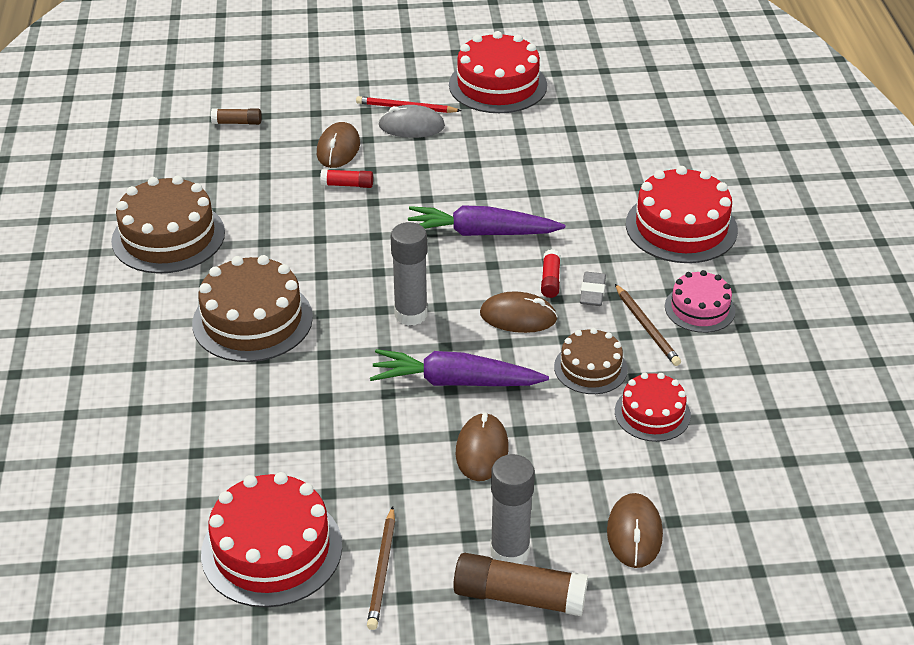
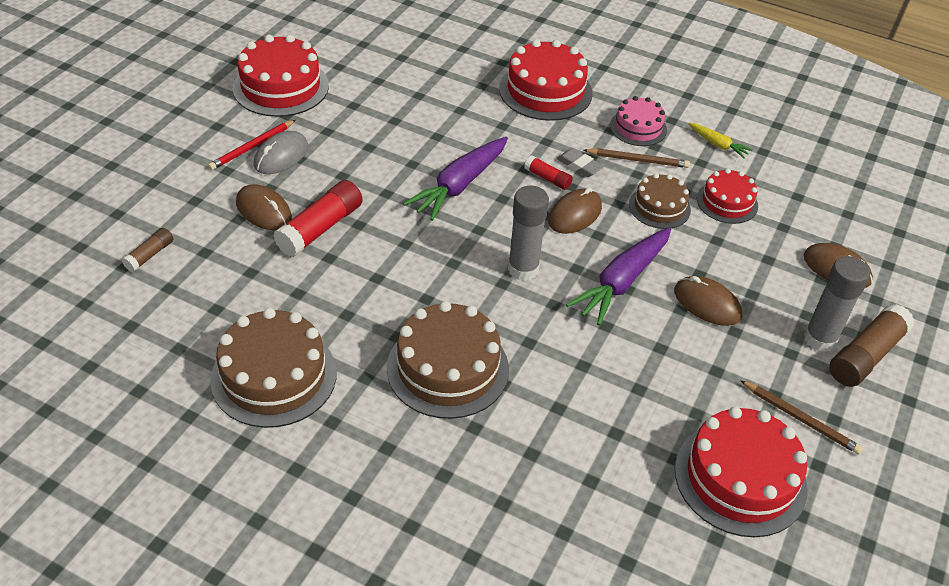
camera: 60 degrees left, 5 degrees up
(347, 185) = (320, 228): red glue stick -> red glue stick, size x1.87
(741, 375) = (718, 145): none -> yellow carrot

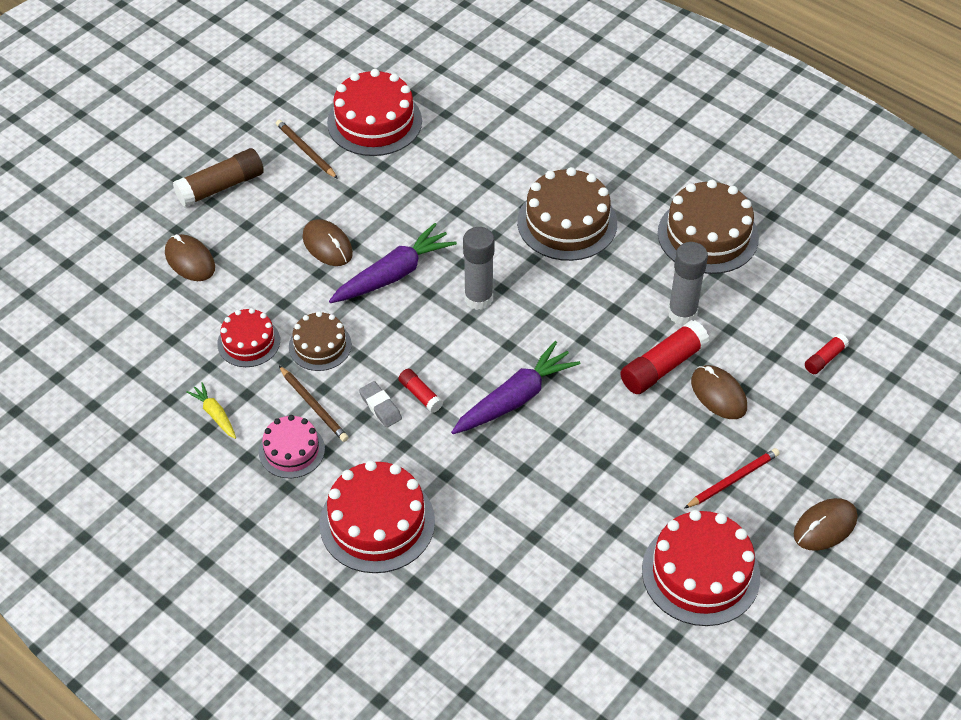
camera: 165 degrees left, 5 degrees up
(149, 255) = (825, 359): brown glue stick -> red glue stick
(281, 156) = (701, 463): grey mouse -> none
(575, 214) = (408, 349): brown mouse -> brown mouse (825, 526)
(638, 160) = (314, 406): brown pencil -> brown pencil turned 150 degrees counterclockwise
(820, 339) = (249, 204): grey glue stick -> grey glue stick (682, 313)

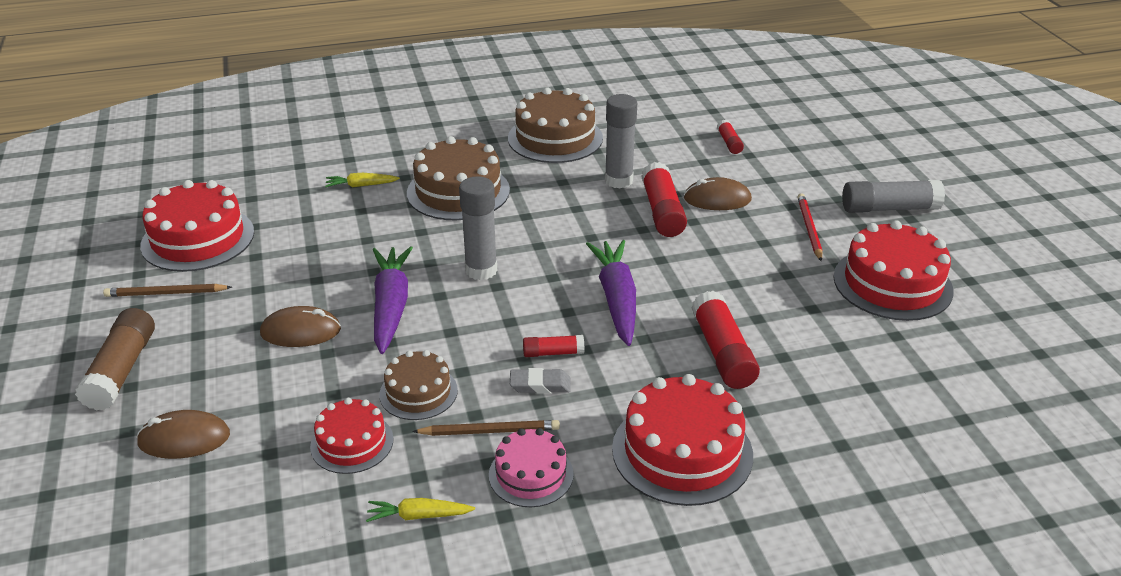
camera: 55 degrees left, 15 degrees down
(506, 496) = (722, 352): none -> red glue stick
(519, 162) = (361, 185): none -> yellow carrot
(825, 526) = (889, 208): brown mouse -> grey glue stick

